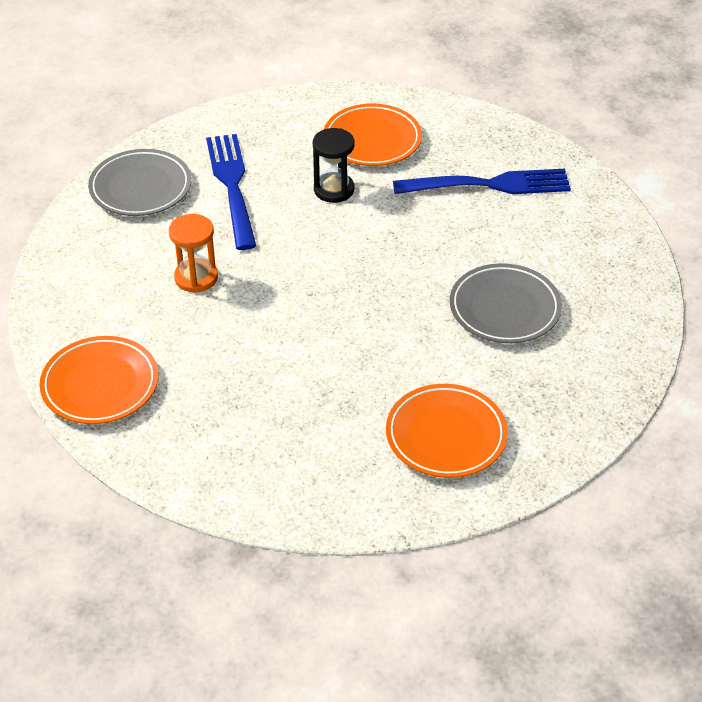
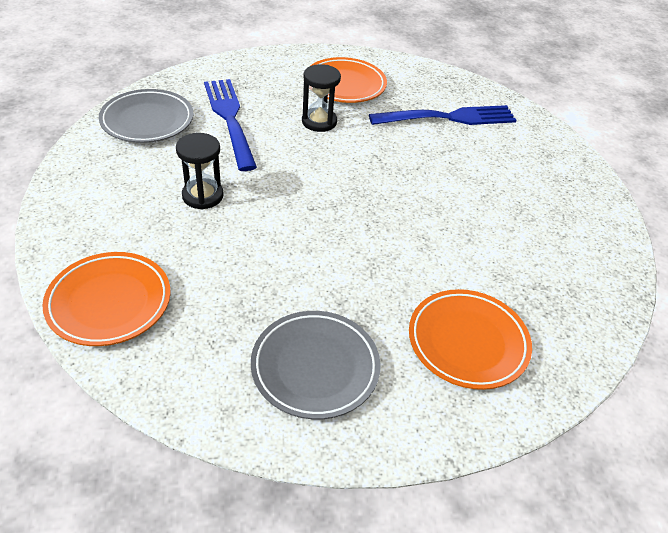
camera: 10 degrees left, 0 degrees up
(196, 277) = (203, 196): orange hourglass -> black hourglass
(504, 308) = (489, 218): grey plate -> grey plate (315, 367)

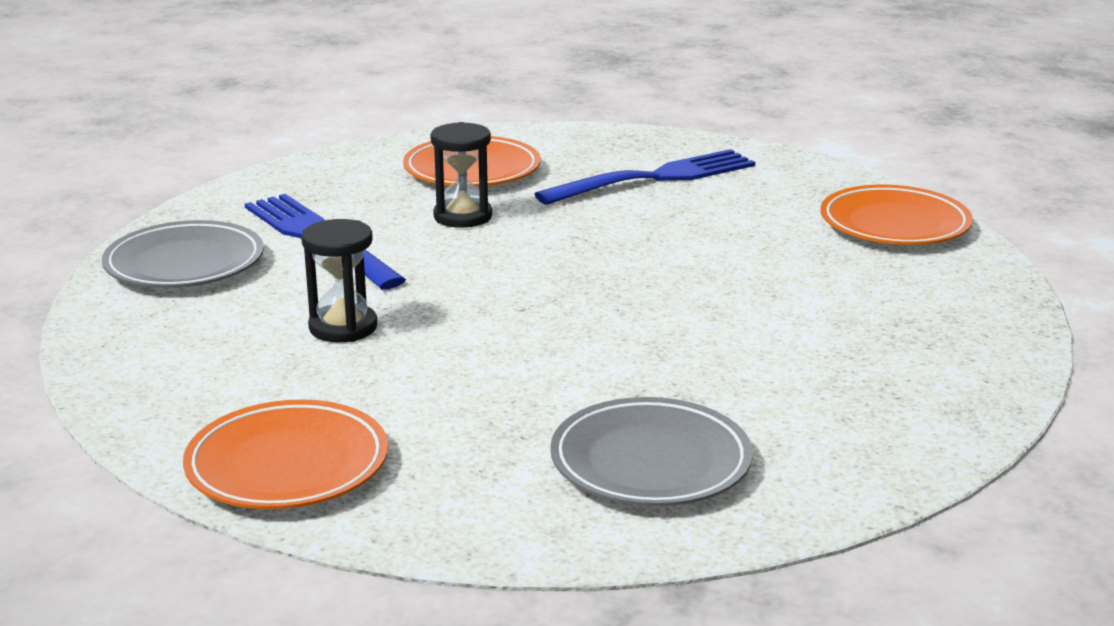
camera: 15 degrees left, 20 degrees down
(467, 342) = (844, 393): orange plate -> orange plate (894, 224)

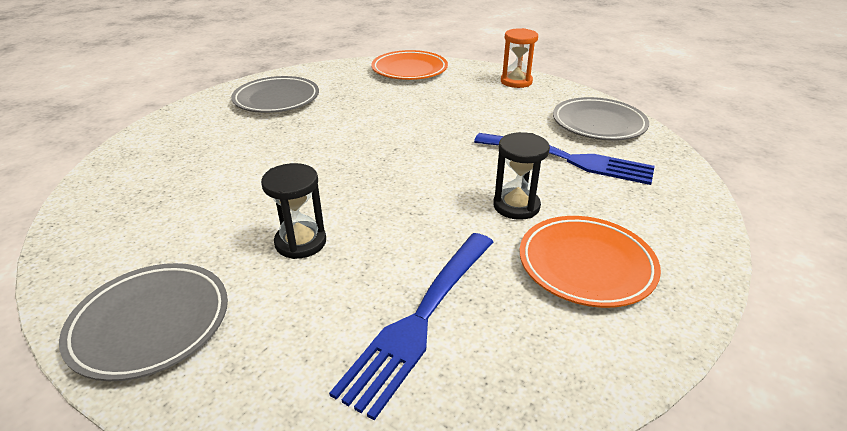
camera: 150 degrees right, 10 degrees up
(140, 367) = (516, 82): none -> orange hourglass
(343, 327) = (467, 115): black hourglass -> black hourglass (300, 242)
(894, 224) = (150, 324): orange plate -> grey plate

